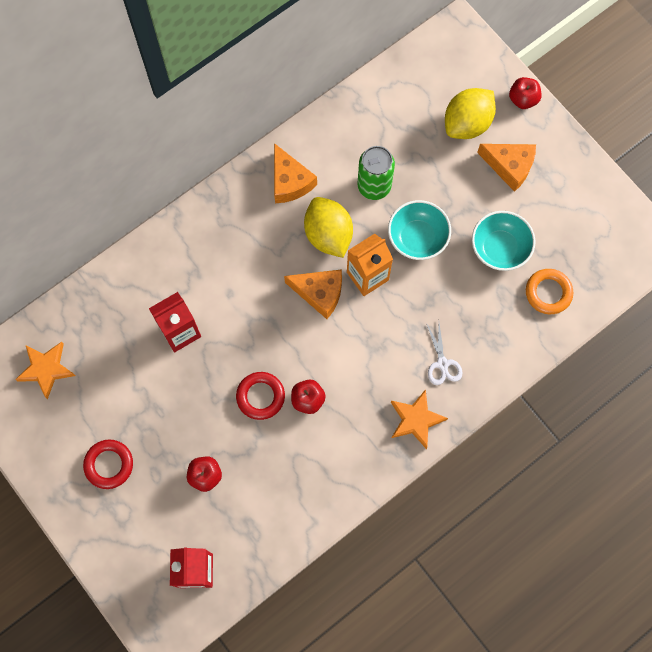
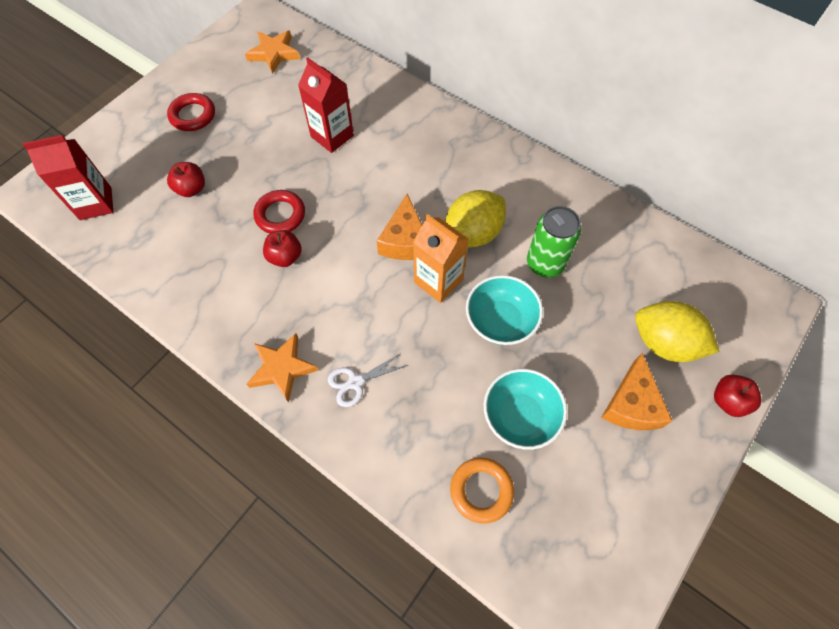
camera: 75 degrees right, 10 degrees down
(290, 181) = (518, 186): orange cheese -> none

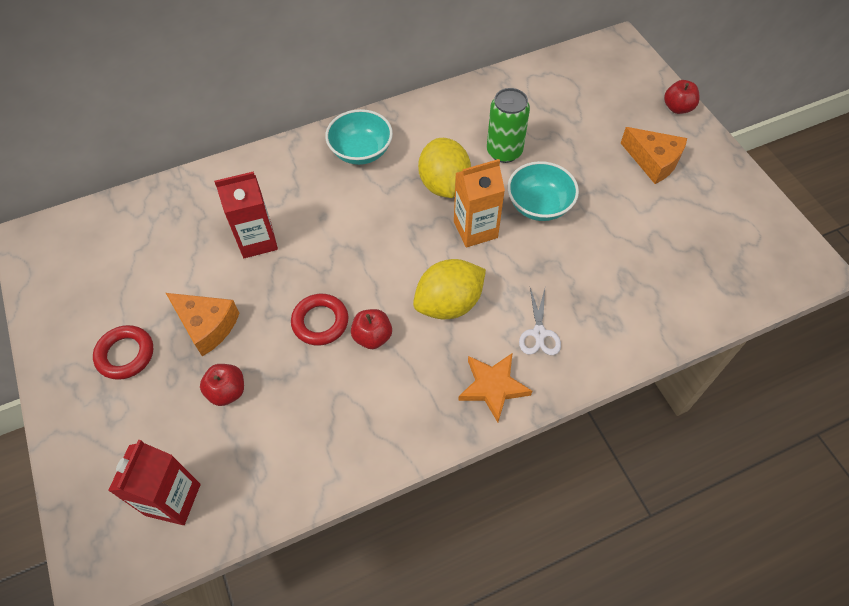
camera: 60 degrees left, 5 degrees down
(274, 53) = (105, 246): orange star -> none
(405, 240) = (418, 235): orange cheese -> orange cheese (207, 326)
(481, 490) = (678, 286): orange ring -> none
(520, 416) = (629, 232): turquoise bowl -> turquoise bowl (361, 151)
(664, 343) = (614, 117): yellow lemon -> yellow lemon (449, 303)

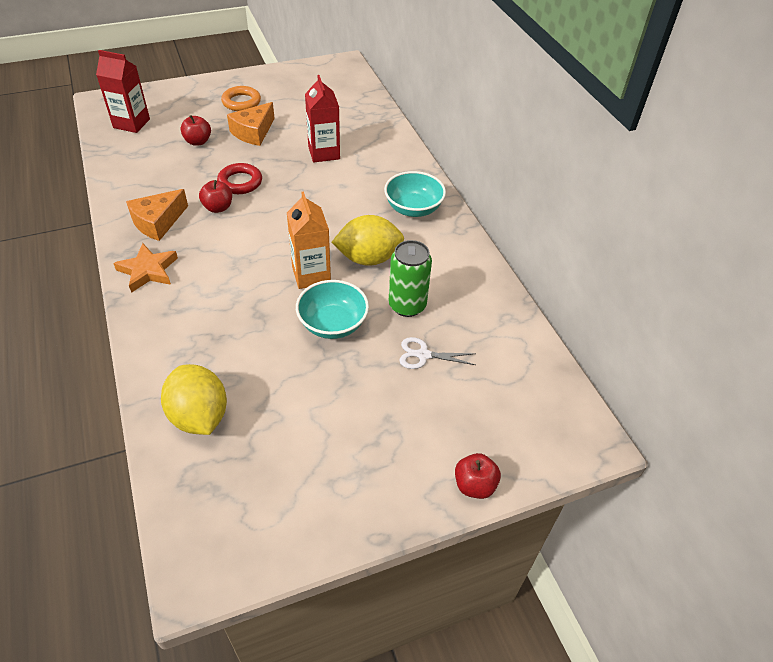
camera: 90 degrees right, 10 degrees down
(125, 354) = (241, 102): red ring -> orange ring
(449, 303) = (236, 251): yellow lemon -> yellow lemon (199, 416)
(539, 333) = (188, 305): white scissors -> white scissors (423, 355)
(653, 161) = (384, 438): orange cheese -> orange cheese (158, 222)

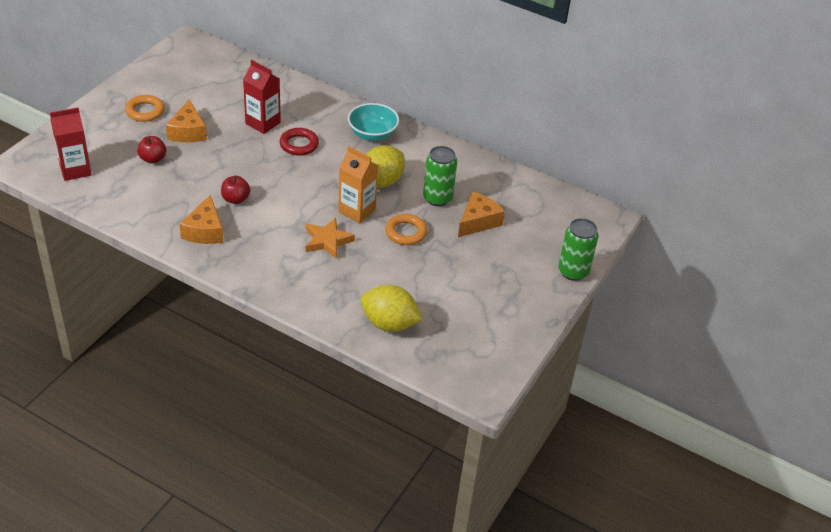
camera: 40 degrees left, 5 degrees down
(148, 270) = (243, 264): orange star -> orange star (327, 241)
(240, 182) = (228, 174): red ring -> red ring (299, 144)
(333, 324) = (406, 232): turquoise bowl -> orange ring
(423, 355) = (478, 221): white scissors -> orange cheese
(474, 485) = (573, 271): red apple -> green can

